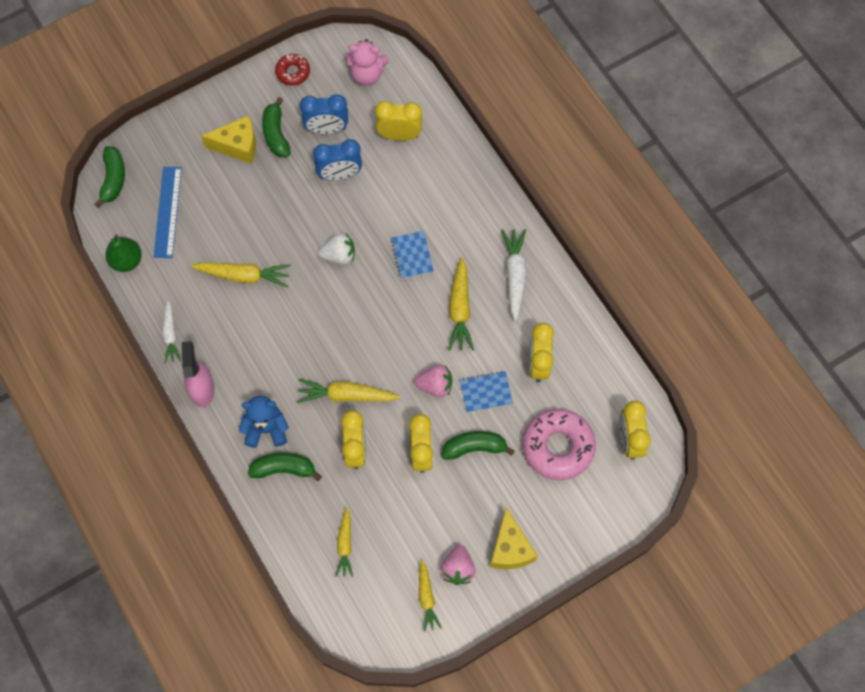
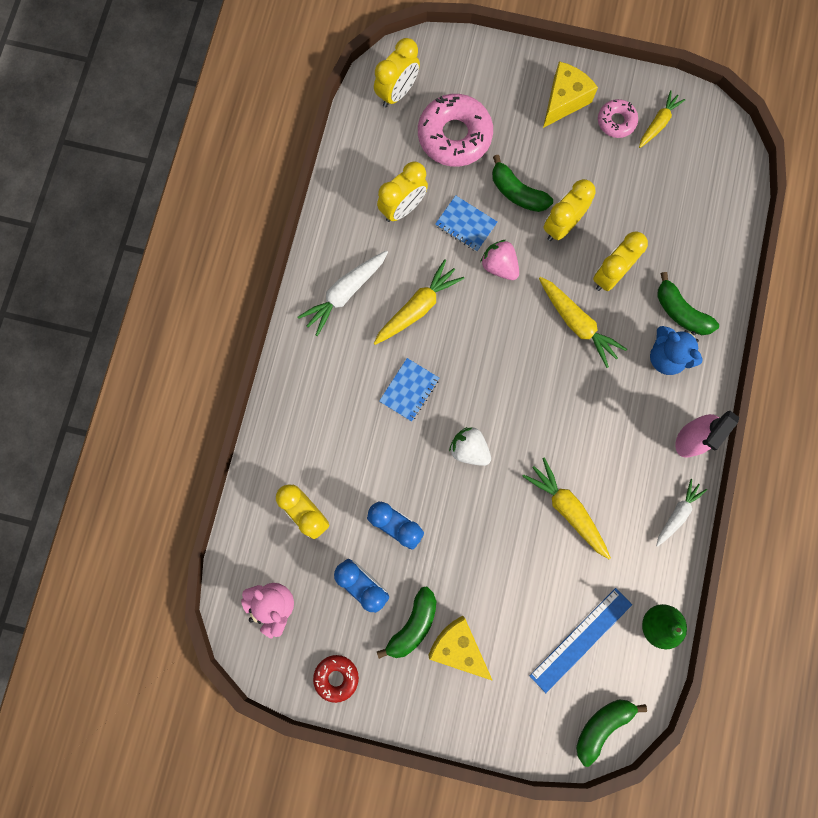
camera: 135 degrees left, 10 degrees up
(345, 545) = (685, 212): yellow carrot -> none
(458, 569) = (616, 121): pink strawberry -> pink donut

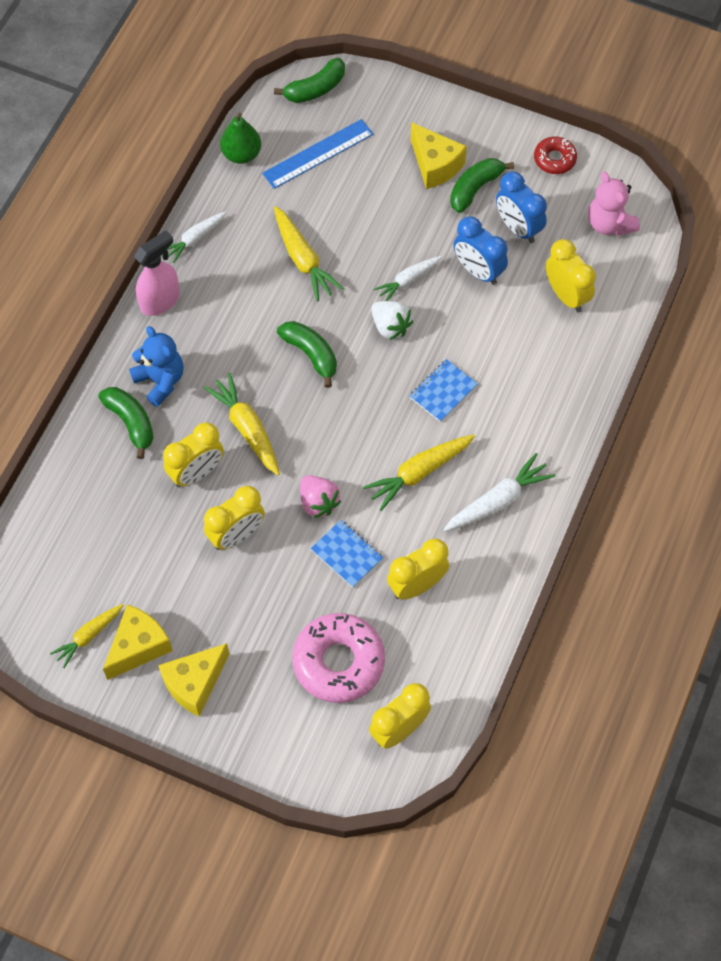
camera: 170 degrees left, 15 degrees down
(461, 503) = (408, 280): none -> white carrot
(517, 192) = (278, 581): green banana -> green banana (311, 354)
(616, 121) = (138, 647): pink donut -> yellow cheese

